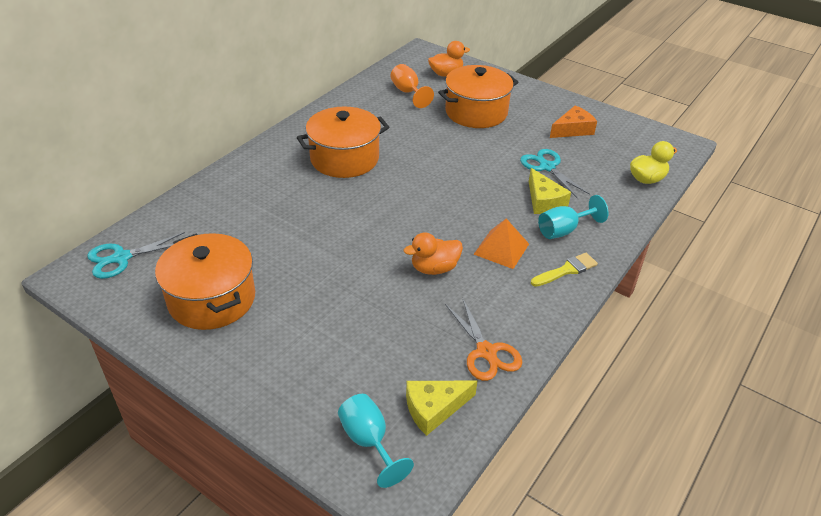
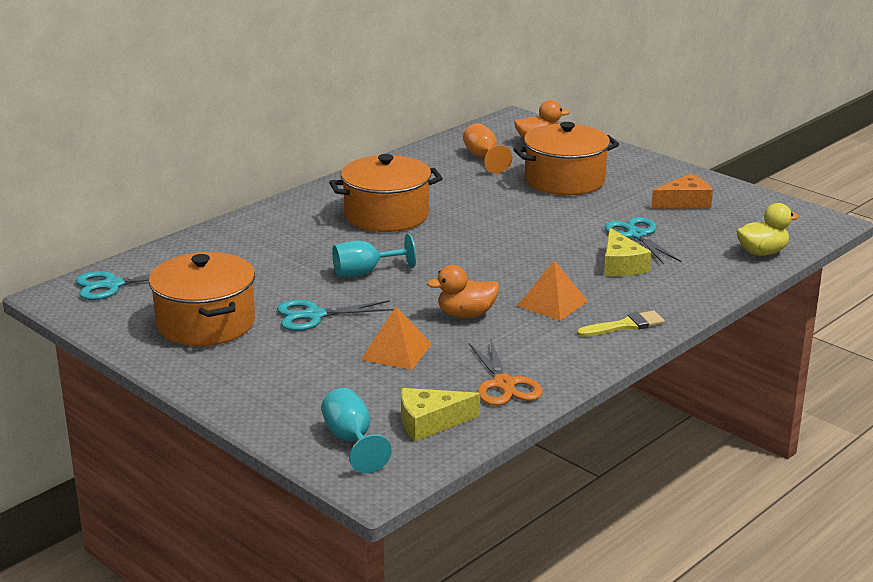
camera: 10 degrees right, 15 degrees down
(306, 281) = (314, 316): none -> turquoise scissors
(385, 319) = (396, 351): none -> orange pyramid
(564, 230) = (636, 292): turquoise goblet -> turquoise goblet (365, 272)

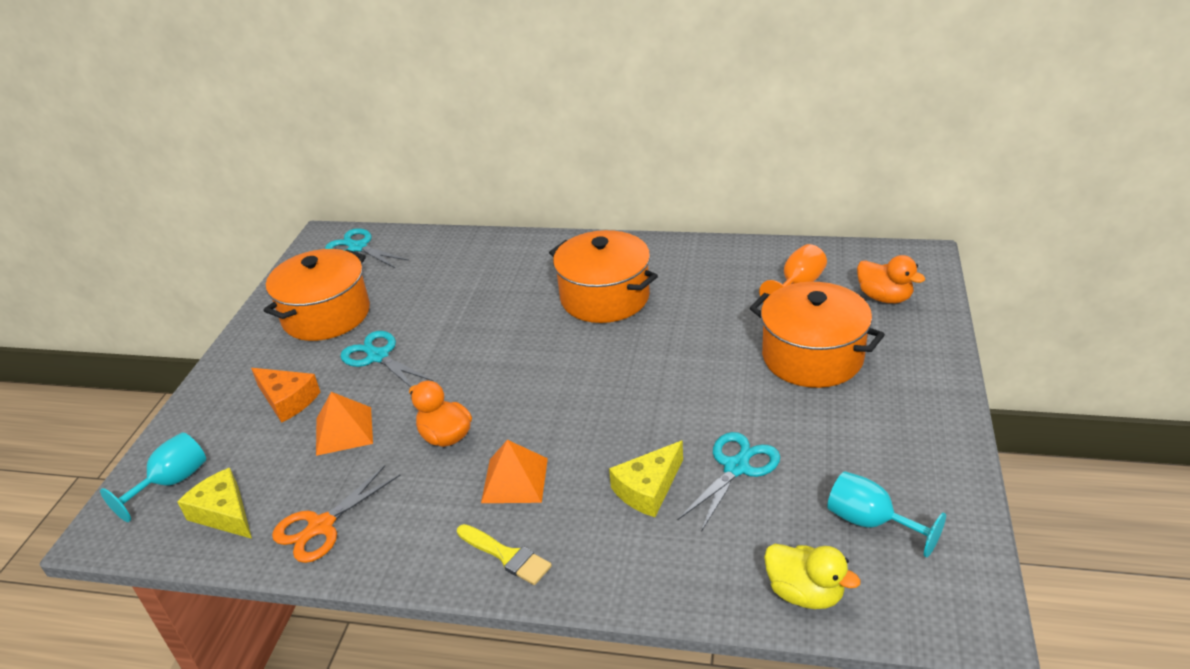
camera: 60 degrees right, 10 degrees up
(365, 272) = (480, 342): turquoise goblet -> turquoise goblet (871, 522)
(685, 202) = (868, 465): orange cheese -> orange cheese (287, 400)

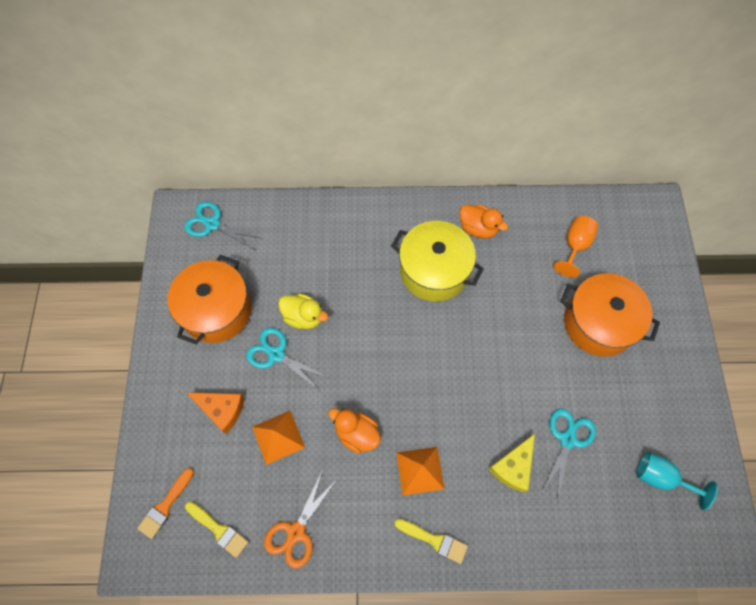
camera: 15 degrees left, 30 degrees up
(171, 482) = (165, 506): turquoise goblet -> orange brush
(224, 513) = (219, 530): yellow cheese -> yellow brush
(605, 297) = (434, 271): orange pot -> yellow pot
(805, 593) = (631, 543): yellow duck -> yellow duck (303, 317)
(884, 297) = (638, 254): orange duck -> orange duck (478, 228)

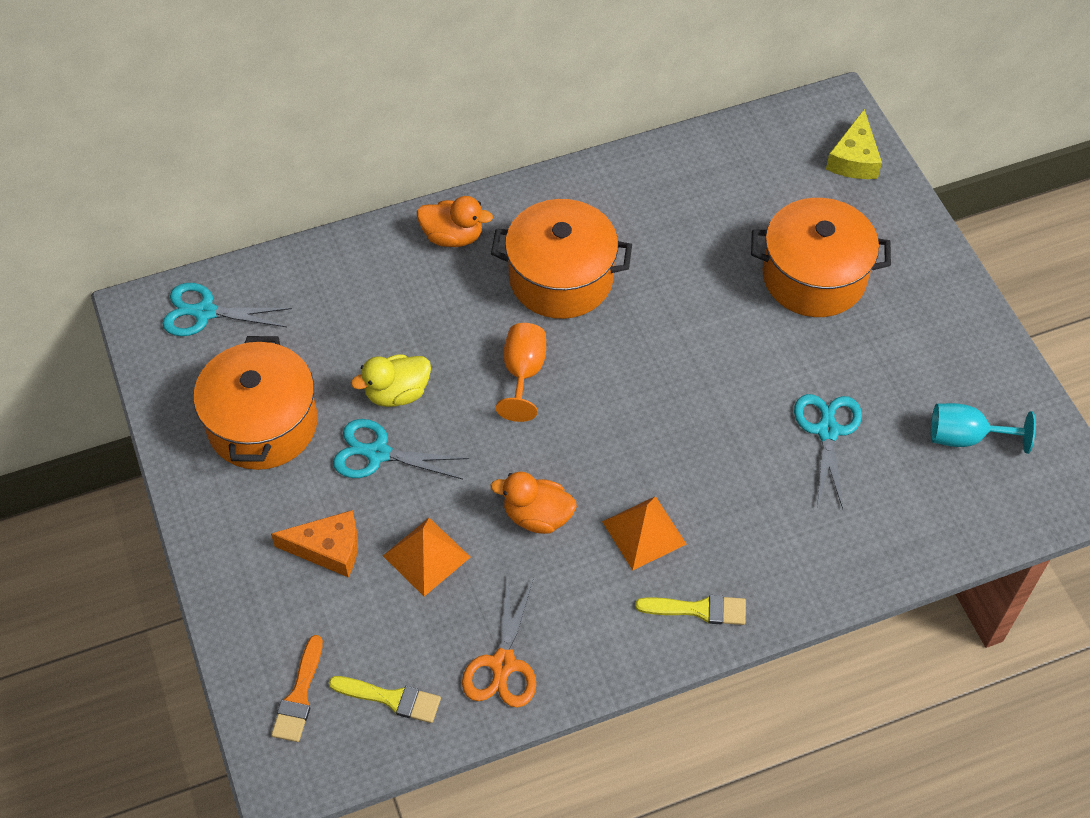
camera: 20 degrees left, 10 degrees down
(303, 317) = (397, 393): yellow duck -> yellow duck turned 150 degrees clockwise
(434, 271) = (561, 278): yellow pot -> orange pot
(478, 228) = (601, 205): orange duck -> orange duck (453, 237)
(513, 467) = (768, 487): yellow cheese -> yellow cheese (854, 159)
(575, 246) = (745, 190): orange goblet -> orange goblet (523, 373)

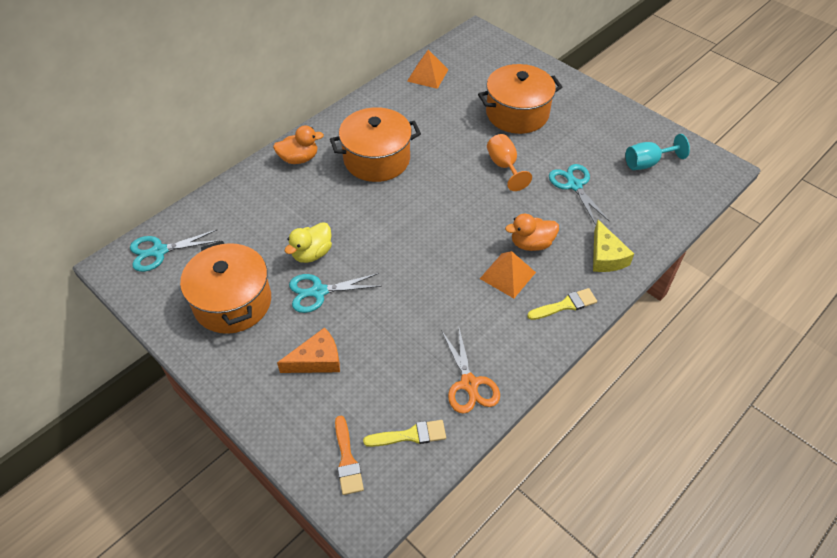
camera: 25 degrees left, 5 degrees down
(426, 556) = (383, 339): orange pyramid -> orange pyramid (427, 75)
(523, 373) = (384, 216): orange goblet -> orange goblet (504, 166)
(537, 516) = (439, 290): orange duck -> orange duck (531, 244)
(854, 159) = (501, 53): yellow cheese -> yellow cheese (606, 256)

